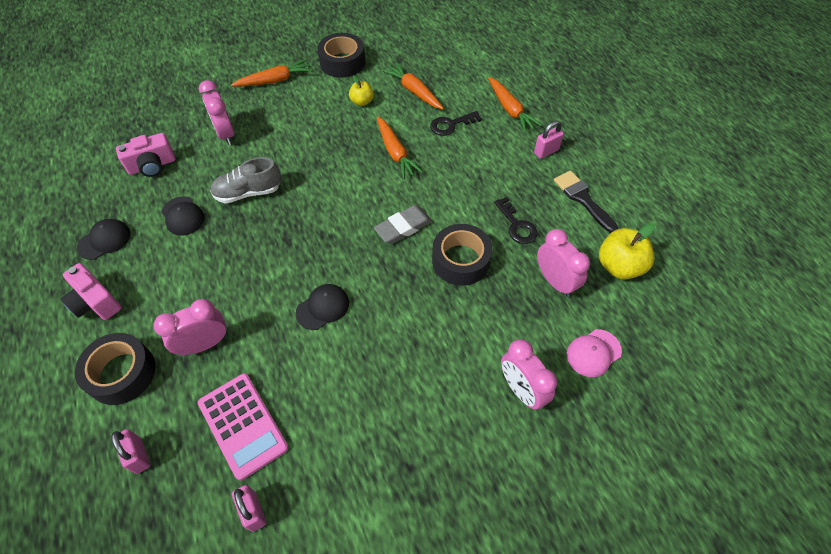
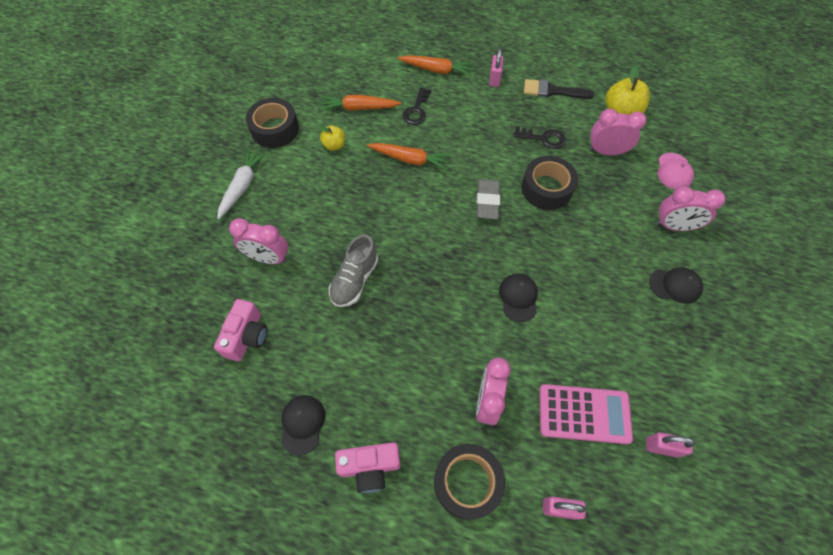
camera: 50 degrees left, 5 degrees up
(183, 216) = (334, 344): black cap -> black cap (675, 285)
(275, 80) = (242, 186): orange carrot -> white carrot

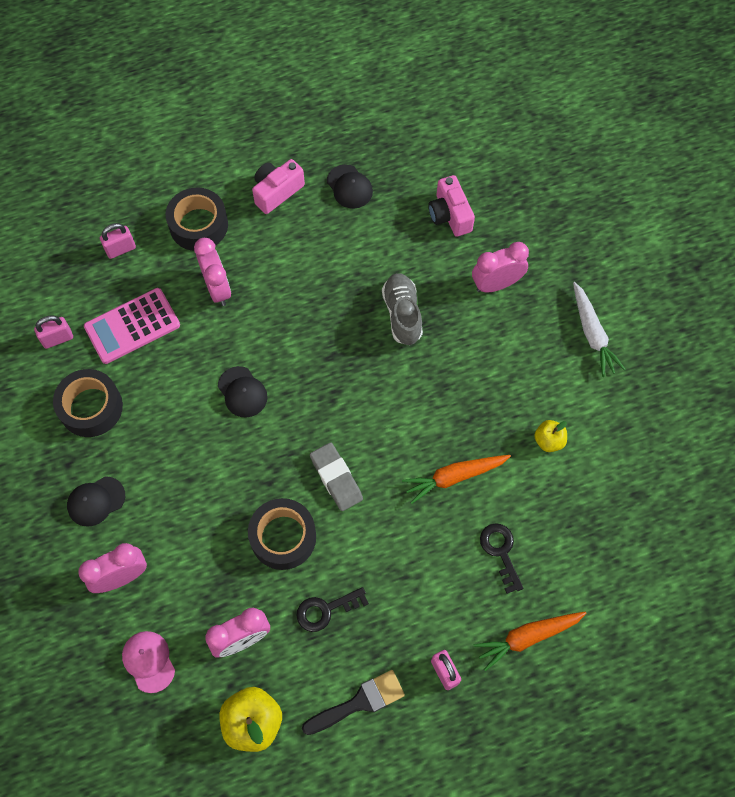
camera: 145 degrees right, 5 degrees up
(275, 129) = (629, 418): black tape -> black tape (91, 407)
(359, 108) = (568, 509): orange carrot -> none

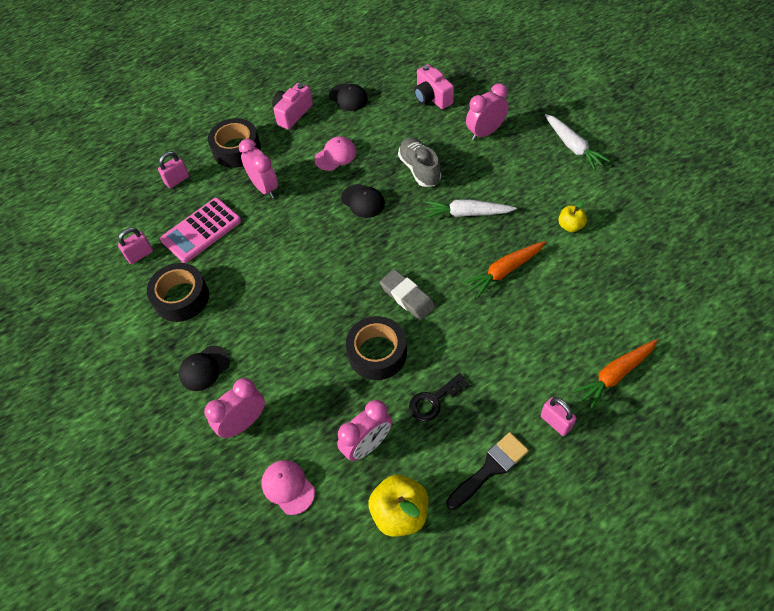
camera: 10 degrees left, 10 degrees down
(242, 392) = (307, 254): black cap -> black cap (363, 201)
(311, 266) = (335, 155): none -> pink cap
(437, 390) = (467, 213): none -> white carrot
(501, 552) = (565, 316): black key -> none

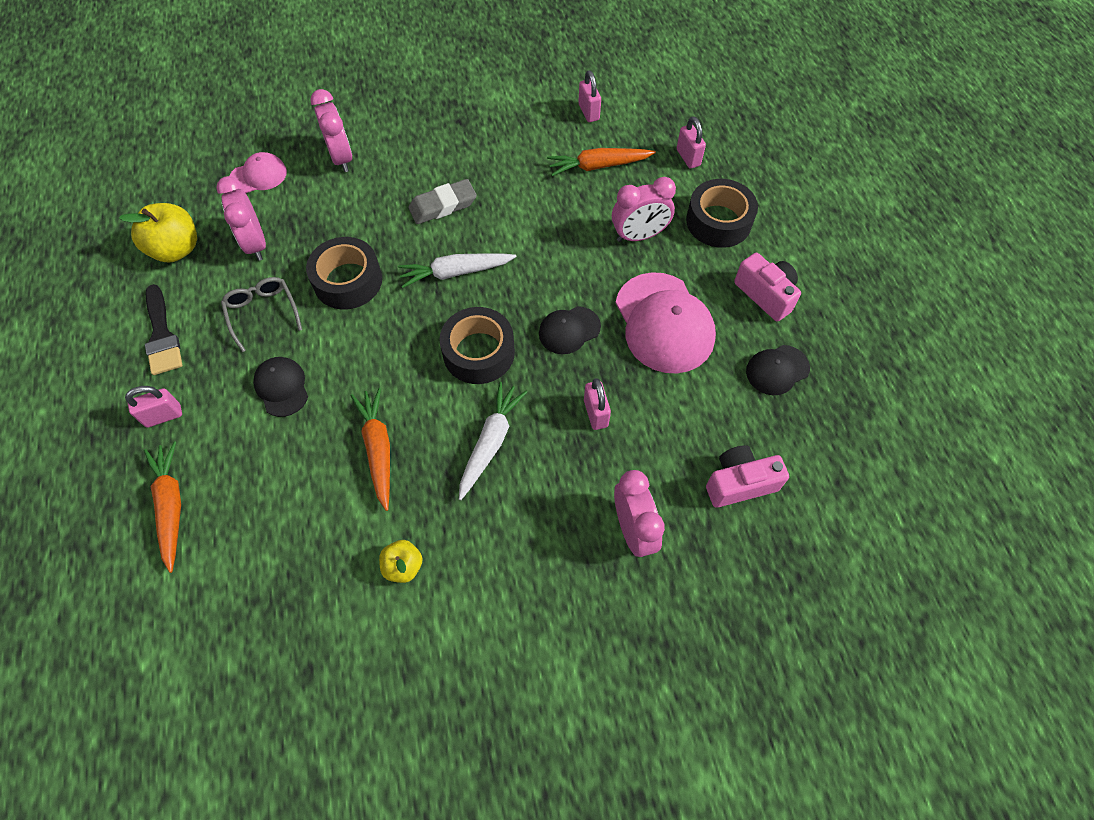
camera: 105 degrees right, 5 degrees up
(181, 298) = (513, 136): black tape -> black tape (478, 352)
(201, 230) = (598, 166): pink calculator -> orange carrot
(204, 368) = (418, 140): black cap -> black cap (282, 387)
(335, 155) = (664, 323): pink cap -> pink cap, size x1.86
(407, 297) = (401, 331): grey eraser -> grey eraser (443, 205)
(419, 169) = (595, 413): grey shoe -> pink padlock
(434, 400) = (262, 313): black key -> grey glasses
(573, 146) = (549, 651): white carrot -> white carrot (455, 272)

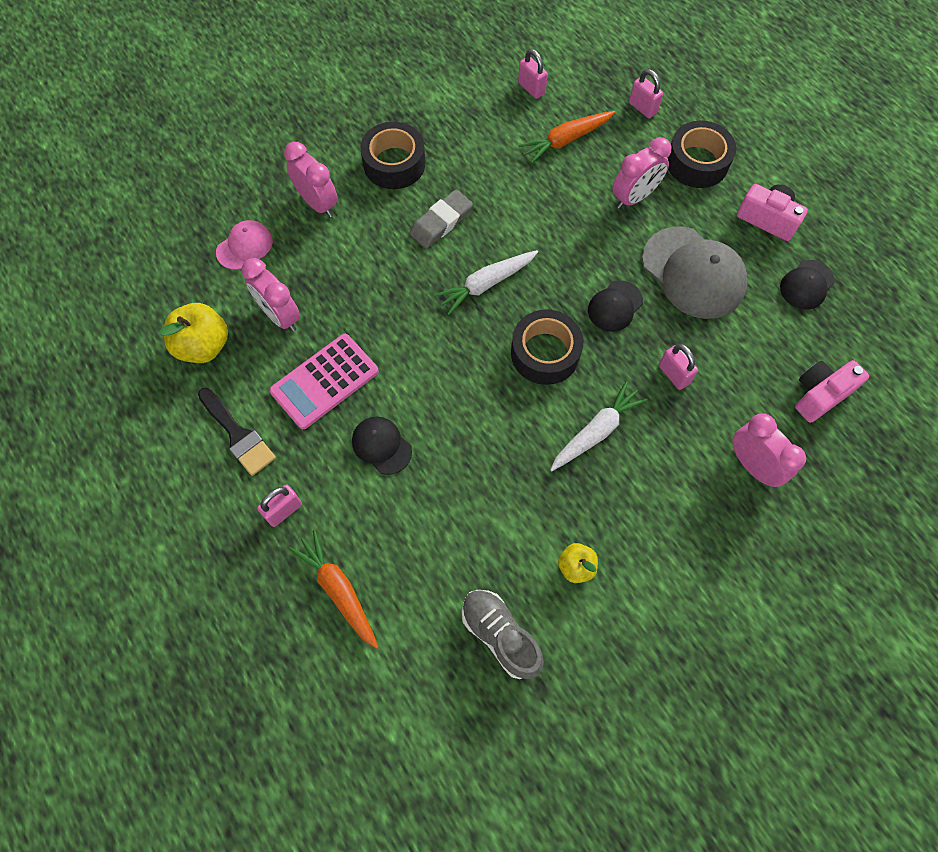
camera: 20 degrees left, 5 degrees up
(262, 313) = (324, 381): grey glasses -> pink calculator
(295, 606) = (500, 635): none -> grey shoe
(348, 281) = (389, 324): black tape -> black tape (394, 163)
(378, 449) = (500, 472): orange carrot -> none
(491, 442) = (596, 431): white carrot -> white carrot turned 45 degrees clockwise
(664, 323) = (693, 273): pink cap -> grey cap

